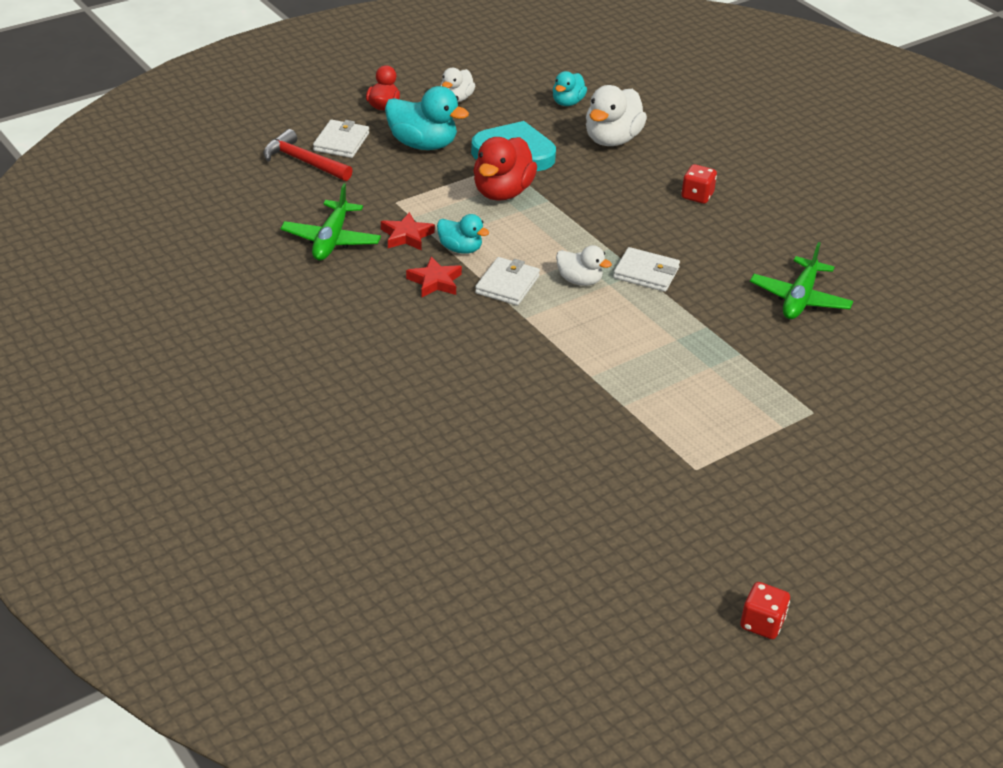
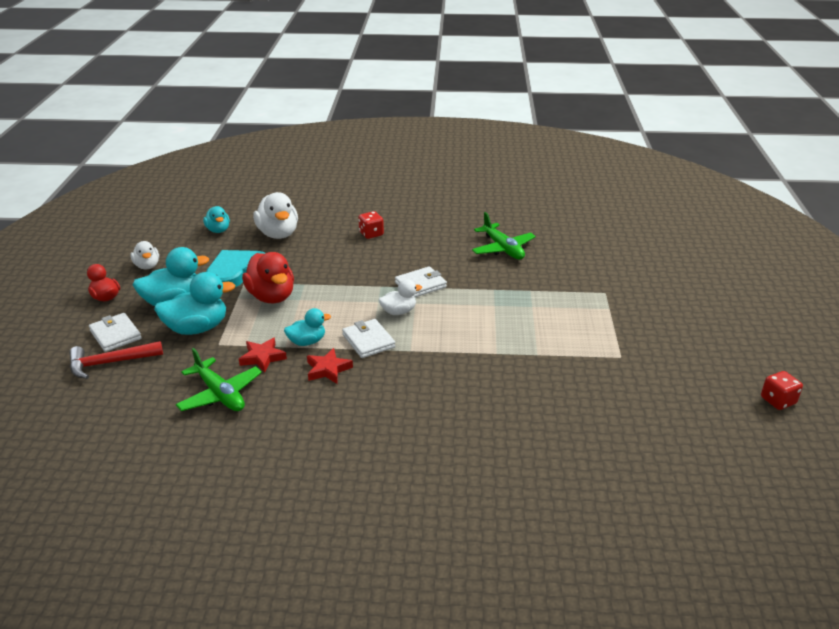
camera: 50 degrees left, 5 degrees down
(402, 178) = (197, 328): none -> turquoise duck

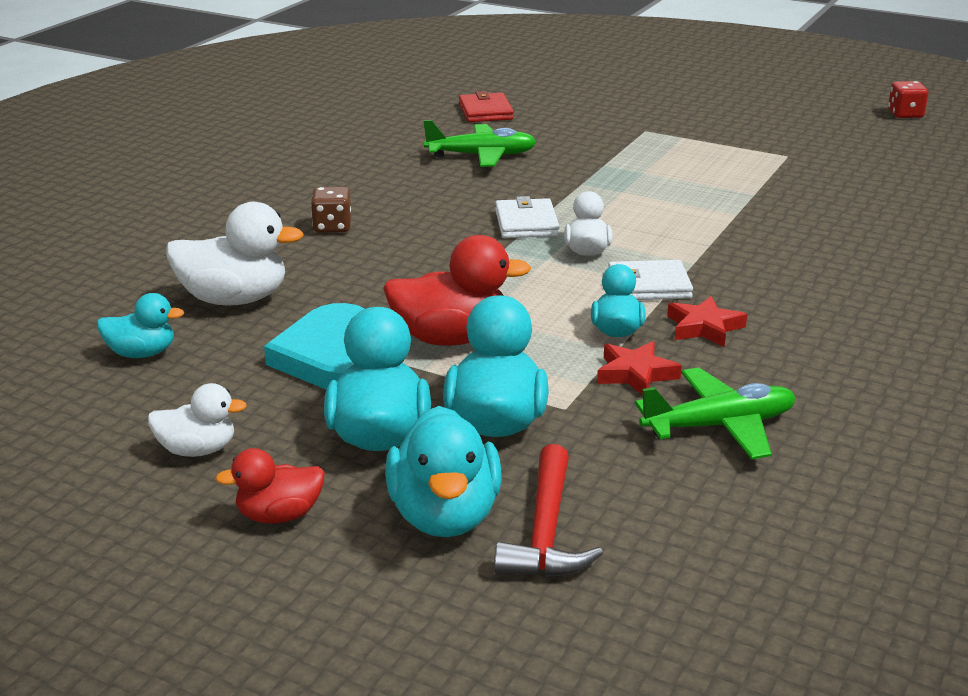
camera: 65 degrees left, 5 degrees down
(115, 335) = (444, 516): white wallet -> turquoise duck
(371, 234) = (332, 227): red dice -> brown dice
(573, 233) = (485, 112): none -> red wallet

